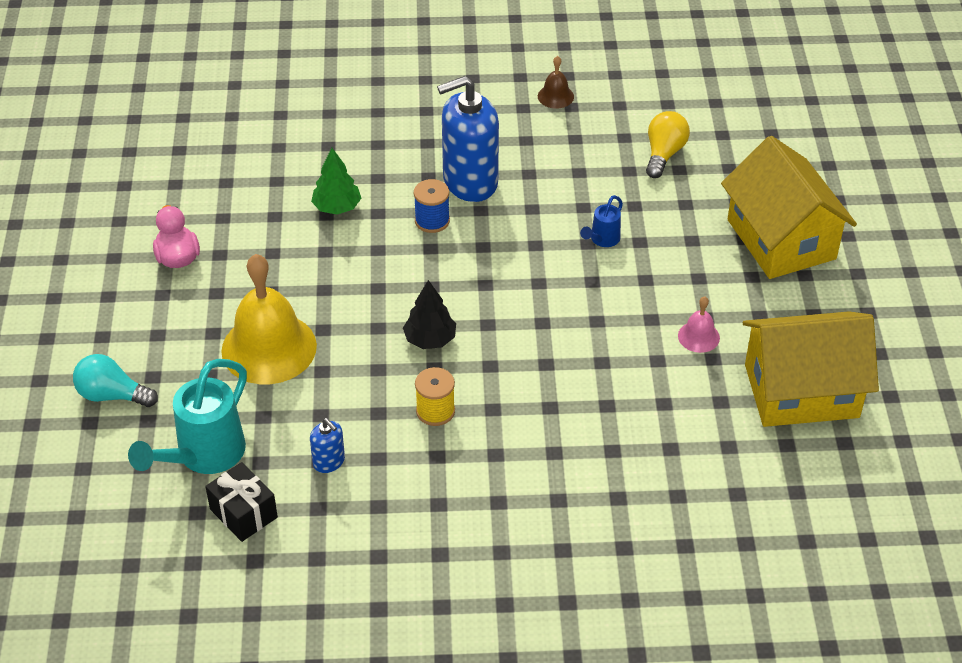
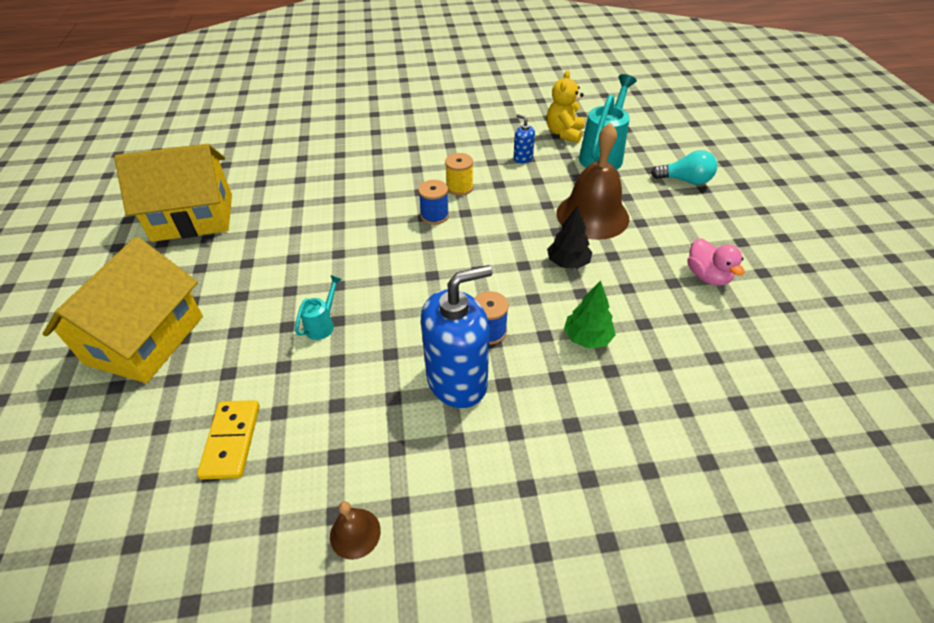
camera: 175 degrees right, 0 degrees up
(243, 513) = (564, 133): black gift -> yellow teddy bear
(269, 348) = (592, 215): yellow bell -> brown bell
(430, 339) = (471, 230): black tree -> black tree (568, 263)
(475, 366) = (434, 215): none -> blue spool
(602, 240) = (323, 324): blue watering can -> turquoise watering can
(664, 154) = (231, 441): yellow light bulb -> yellow domino
(698, 336) = (257, 248): pink bell -> none
(781, 239) = (145, 340): yellow house -> yellow house turned 45 degrees clockwise

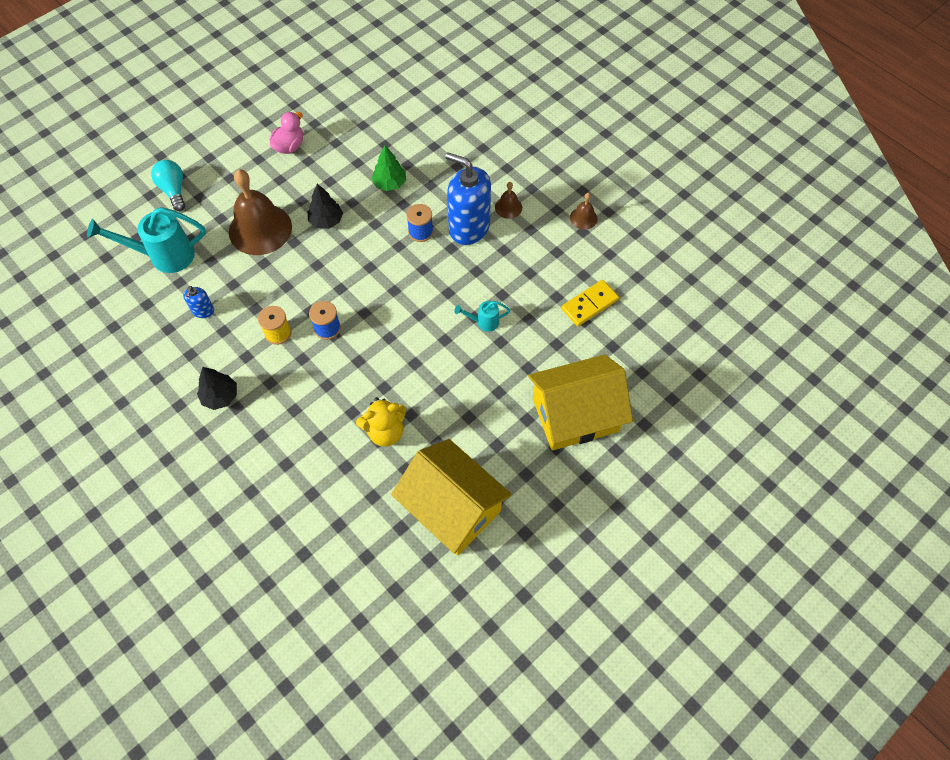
camera: 125 degrees left, 15 degrees up
(431, 144) = (220, 396): none -> black tree
(454, 444) = (508, 207): none -> brown bell
(564, 133) = (140, 299): yellow teddy bear -> yellow teddy bear (385, 431)

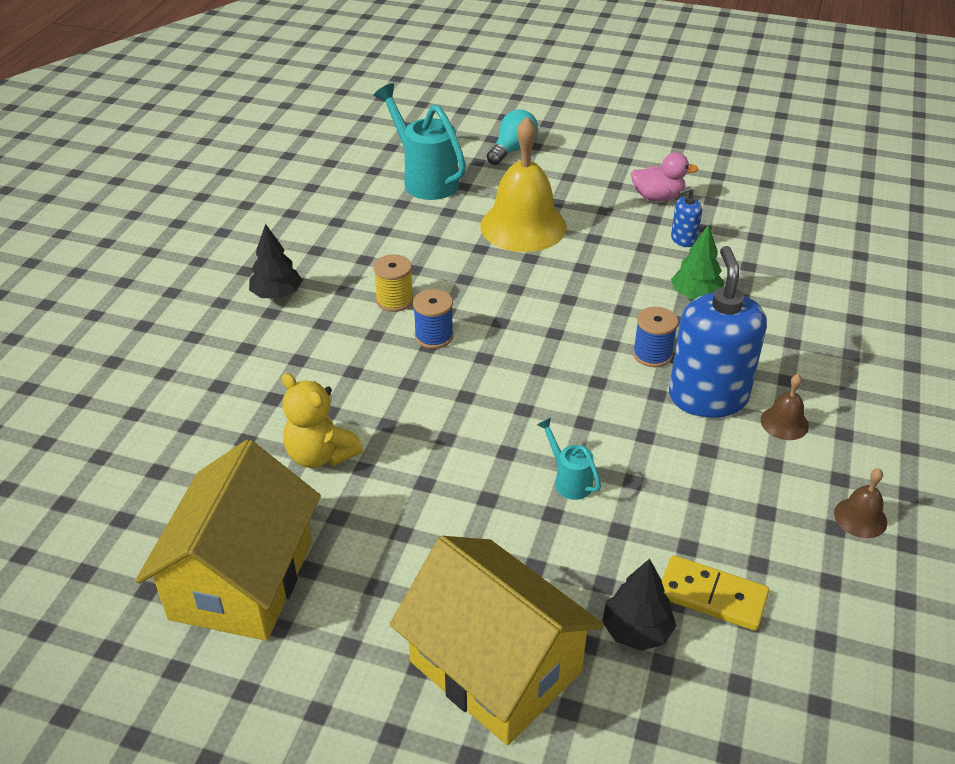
camera: 60 degrees right, 20 degrees down
(203, 311) = (378, 234): blue soap dispenser -> blue soap dispenser (683, 239)
(260, 229) = (523, 226): brown bell -> yellow bell
(326, 221) = (585, 269): black tree -> black tree (636, 631)

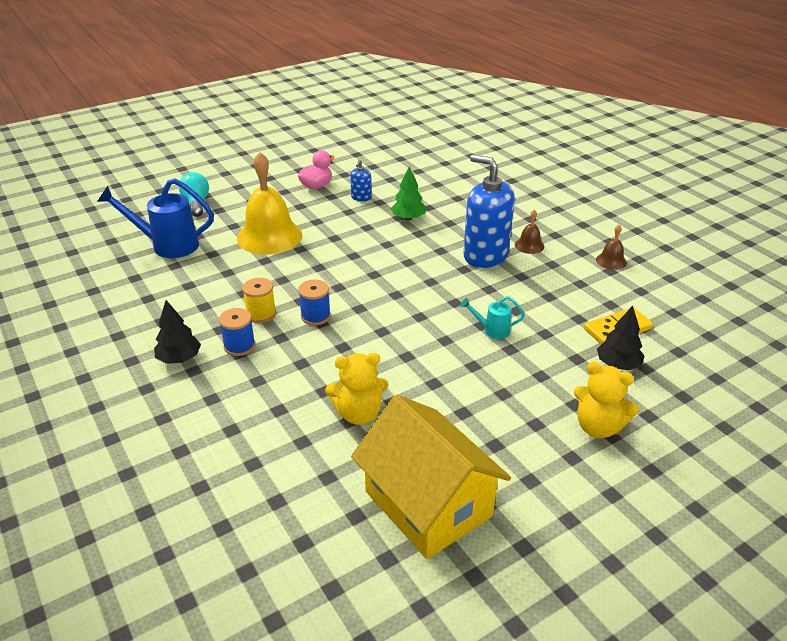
camera: 50 degrees left, 5 degrees down
(425, 179) = (167, 245): turquoise watering can -> blue watering can
(496, 666) = (598, 427): yellow house -> yellow teddy bear
(652, 354) = (433, 254): blue spool -> blue spool (239, 346)

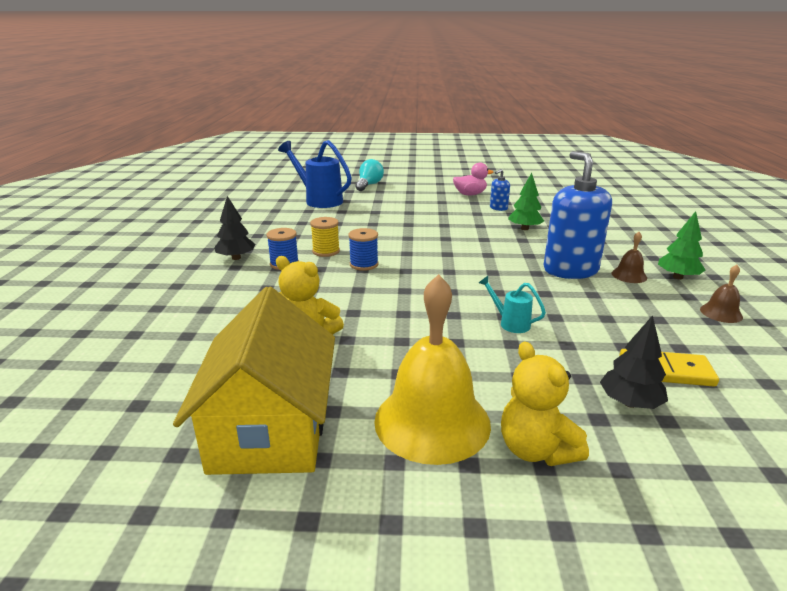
camera: 35 degrees right, 10 degrees down
(269, 236) = (395, 212): yellow bell -> yellow bell (432, 421)
(561, 234) = (677, 277): none -> green tree

